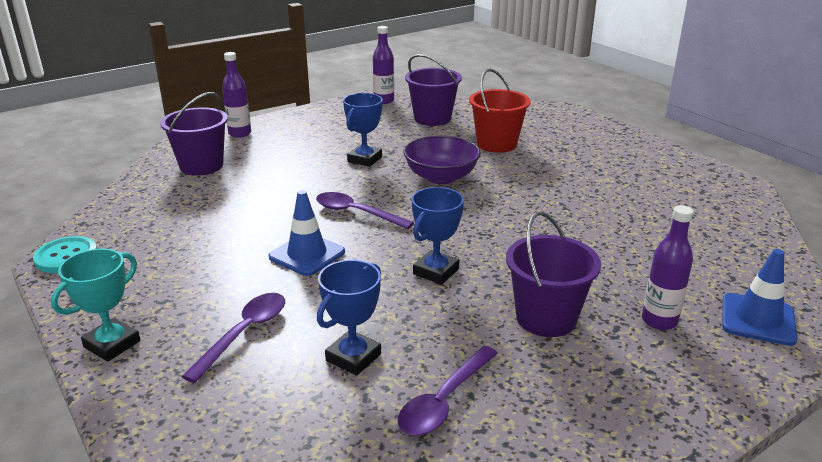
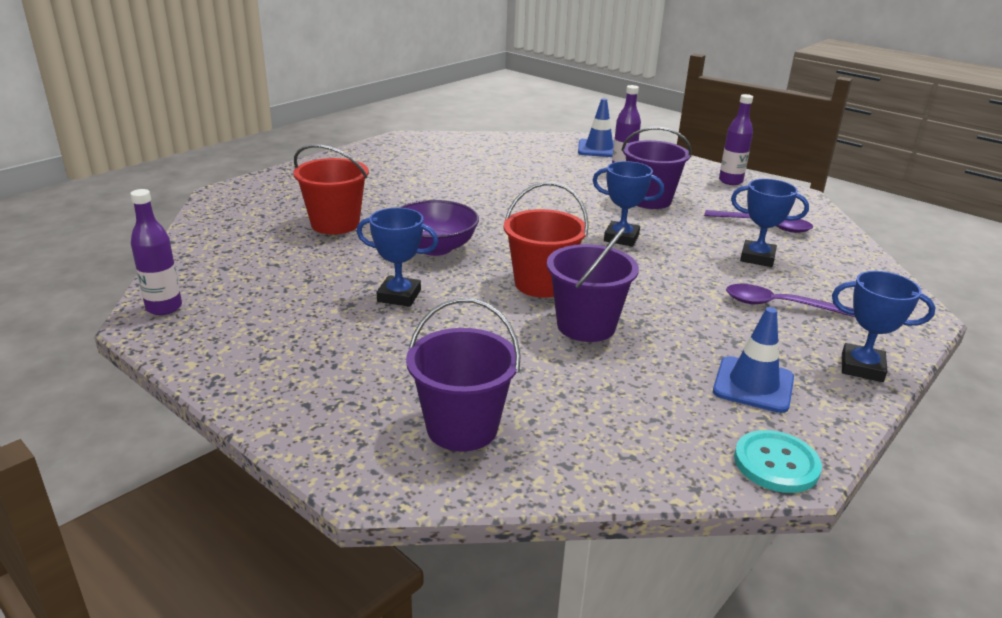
camera: 105 degrees left, 0 degrees up
(112, 344) = (862, 367): turquoise trophy -> blue trophy
(240, 133) = (318, 422): purple bottle -> purple bottle (730, 181)
(307, 254) = (640, 298): blue traffic cone -> blue traffic cone (753, 385)
(356, 213) = (541, 284): purple spoon -> red bucket
(432, 118) = (249, 265): purple bucket -> purple bucket (586, 326)

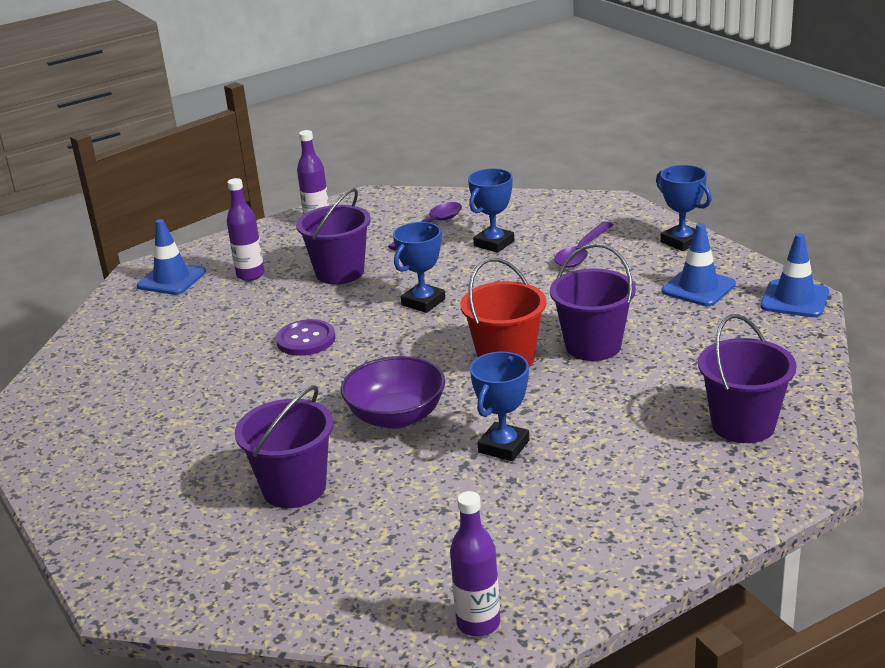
camera: 70 degrees left, 0 degrees up
(335, 224) = (294, 488): red bucket -> purple bucket
(536, 202) = (306, 340): none -> purple button
(776, 463) = (794, 299): turquoise button -> blue traffic cone
(862, 367) = (681, 242): blue trophy -> blue trophy turned 75 degrees counterclockwise

